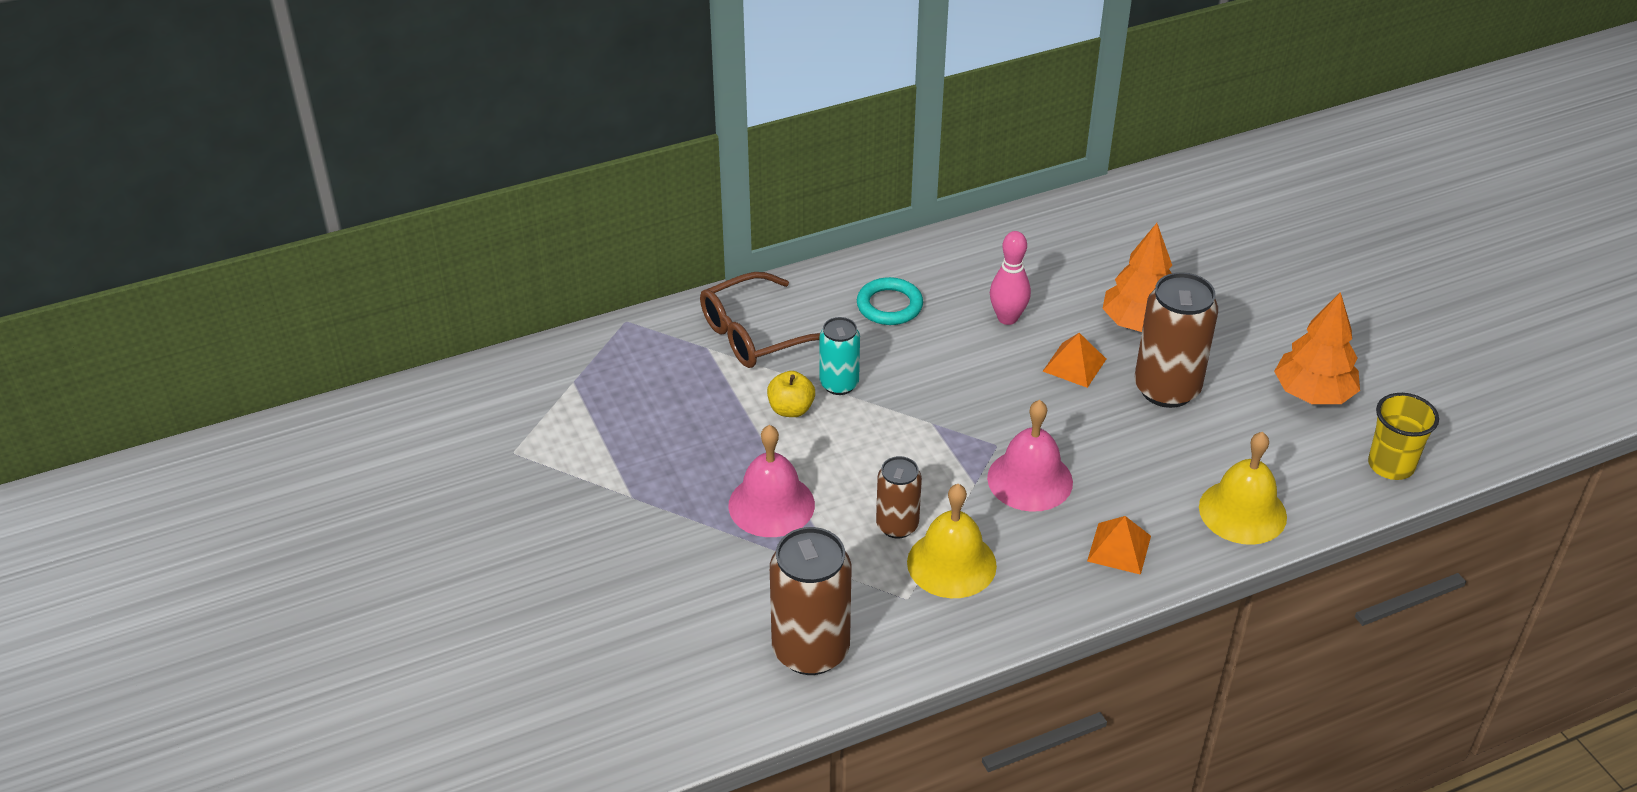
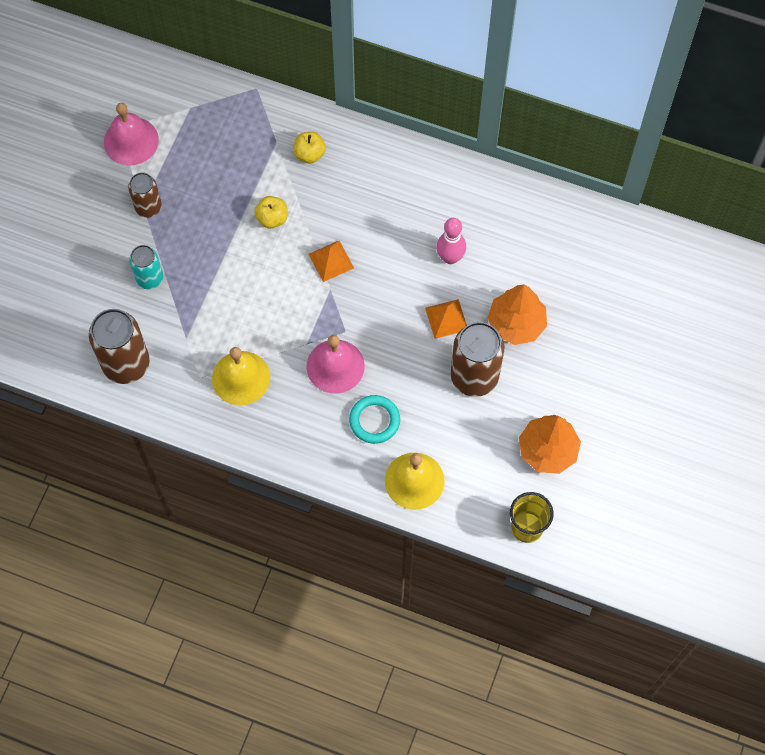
camera: 45 degrees right, 25 degrees up
(755, 334) = (309, 154): brown glasses -> yellow apple
(771, 505) = (199, 268): pink bell -> pink bell (131, 141)
(839, 384) = (313, 223): turquoise can -> turquoise can (150, 278)
(889, 306) = (399, 194): turquoise ring -> turquoise ring (374, 420)
(897, 525) = (241, 333): brown can -> brown can (148, 207)
(1119, 548) = (328, 443): orange pyramid -> orange pyramid (331, 261)

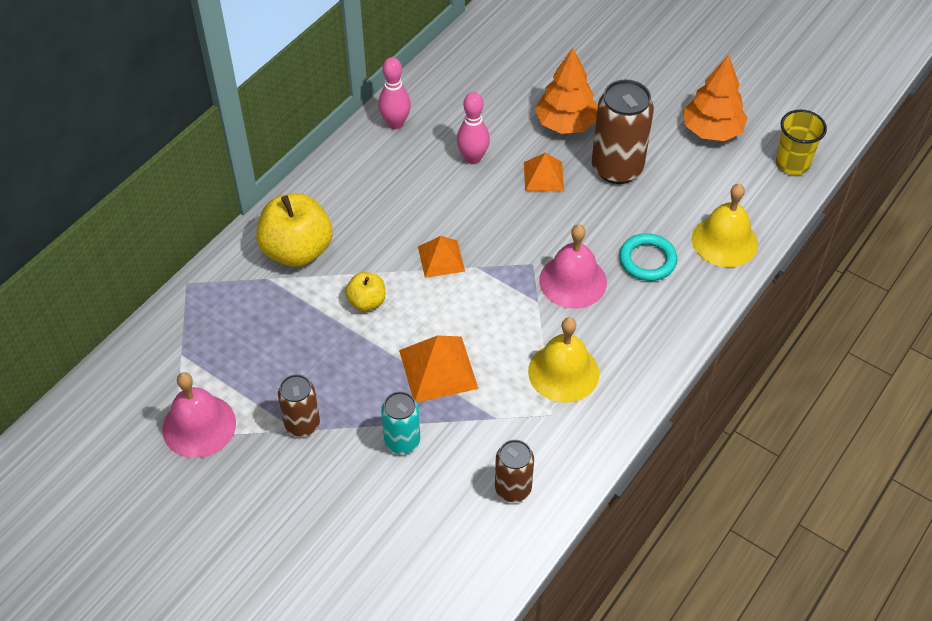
camera: 75 degrees left, 15 degrees down
(126, 364) = (513, 489): brown can -> brown can, size x0.59
(221, 286) = (438, 369): none -> orange pyramid
(309, 154) = (297, 251): yellow apple -> yellow apple, size x1.91
(472, 186) = (395, 123): none -> pink bowling pin

